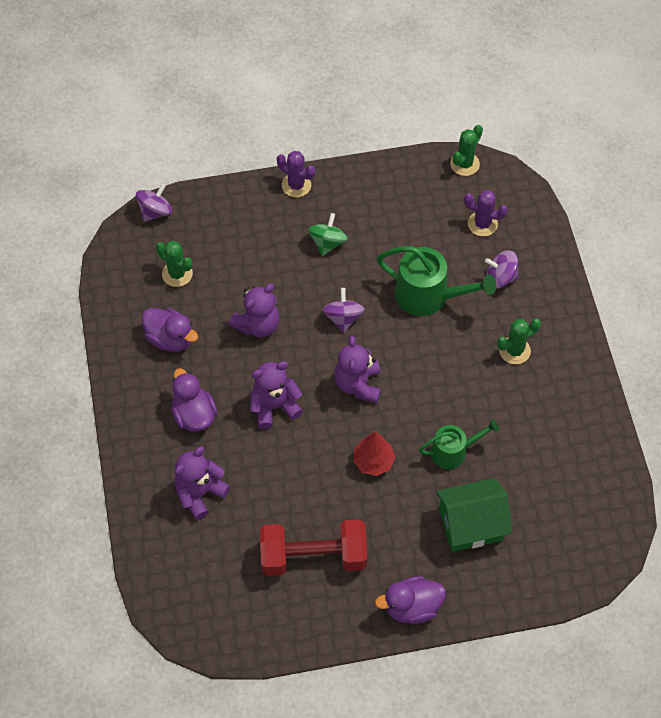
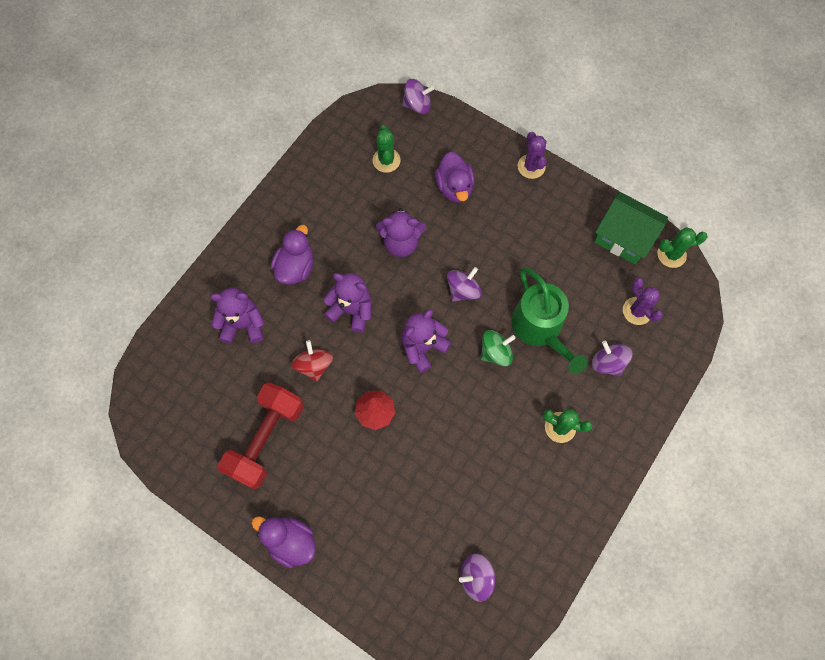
camera: 45 degrees right, 10 degrees up
(170, 338) = (335, 201): purple duck -> purple duck (454, 187)
(290, 471) = (314, 365): none -> red spinning top
(313, 556) = (266, 439): red dumbbell -> red dumbbell turned 75 degrees clockwise
(327, 243) = (509, 226): green spinning top -> green spinning top (495, 352)
(453, 451) = (436, 459): green watering can -> none
(471, 524) = (392, 524): green house -> green house (623, 237)
(565, 502) = (476, 577): none -> purple spinning top

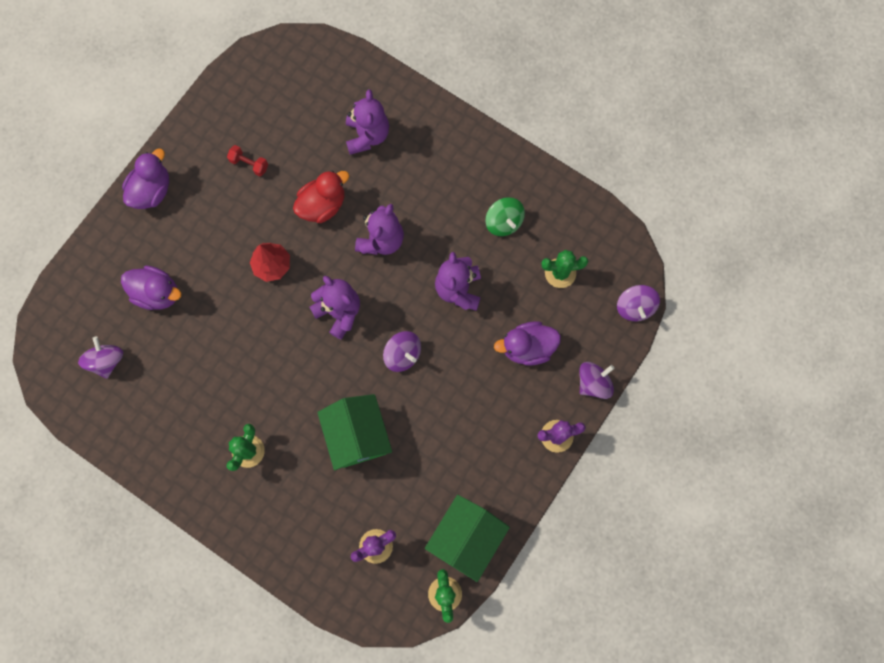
camera: 90 degrees right, 5 degrees up
(266, 439) = (249, 164): red dumbbell -> red dumbbell, size x0.40
(295, 267) = (430, 183): purple duck -> purple duck (157, 293)
(314, 365) = (322, 205): red spinning top -> red duck
(495, 352) = (331, 387): green spinning top -> green spinning top (504, 222)
(540, 328) = (357, 436): green watering can -> green house
(607, 363) = (316, 507): purple spinning top -> purple spinning top (593, 383)

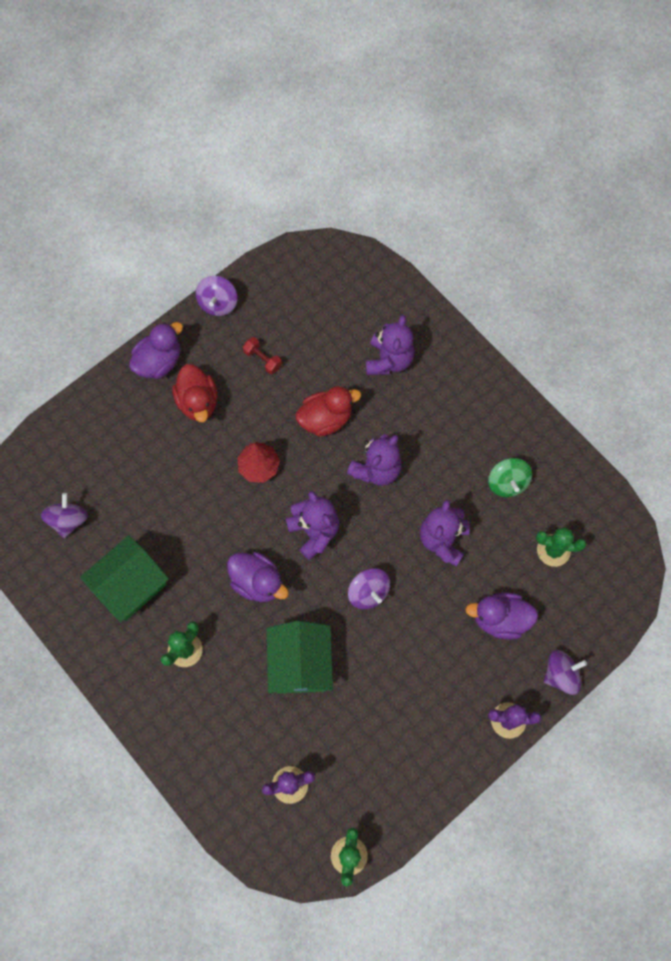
camera: 15 degrees right, 5 degrees down
(157, 293) = (137, 465): purple duck -> purple duck (258, 582)
(199, 219) = (198, 402): none -> red duck
(466, 538) = (386, 802): green house -> green house (131, 586)
(634, 307) = (624, 606): purple spinning top -> purple spinning top (218, 303)

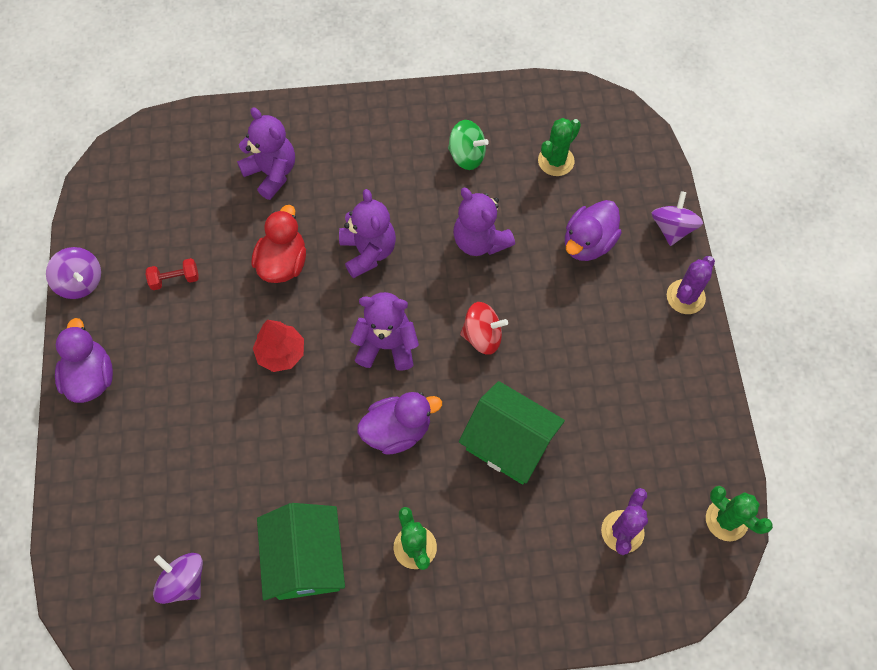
camera: 55 degrees left, 5 degrees down
(198, 402) = (166, 367): red duck -> none
(368, 592) = (482, 336): purple spinning top -> red spinning top

